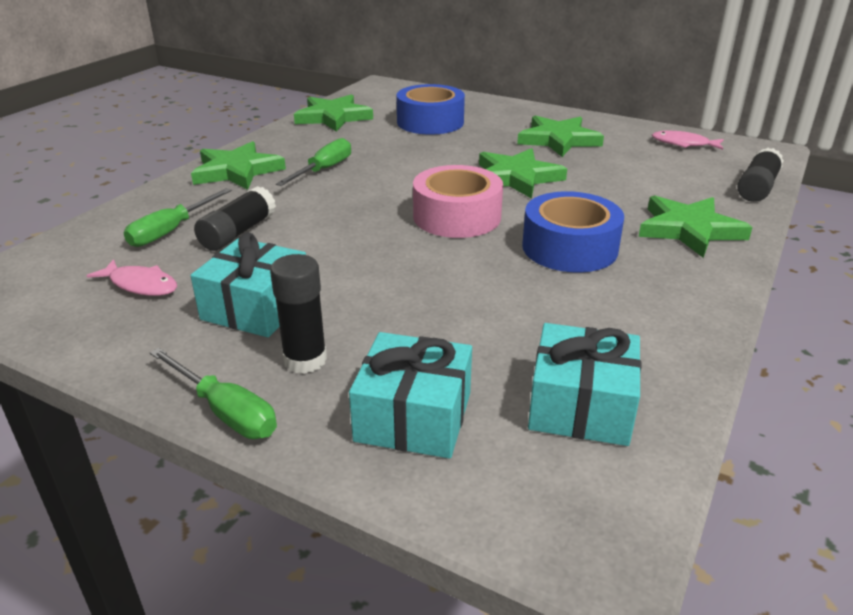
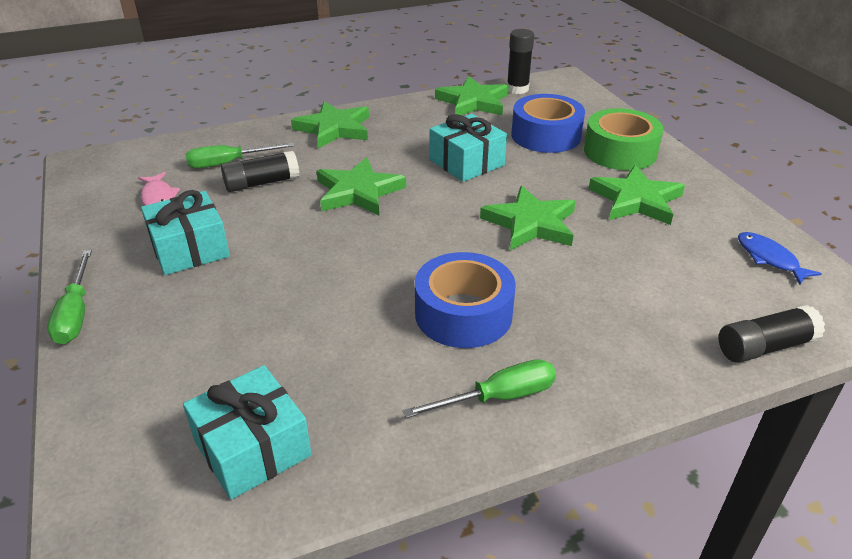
camera: 40 degrees right, 5 degrees up
(305, 360) = (159, 304): black glue stick -> black glue stick (517, 89)
(324, 170) = (392, 151): green screwdriver -> green screwdriver (498, 397)
(413, 416) = (151, 383): turquoise gift -> turquoise gift (466, 162)
(457, 216) = (422, 239): pink tape -> none
(499, 116) = (620, 152): none -> green tape
(683, 144) = (769, 259): pink fish -> blue fish
(689, 230) = (603, 354): green star -> green star (358, 192)

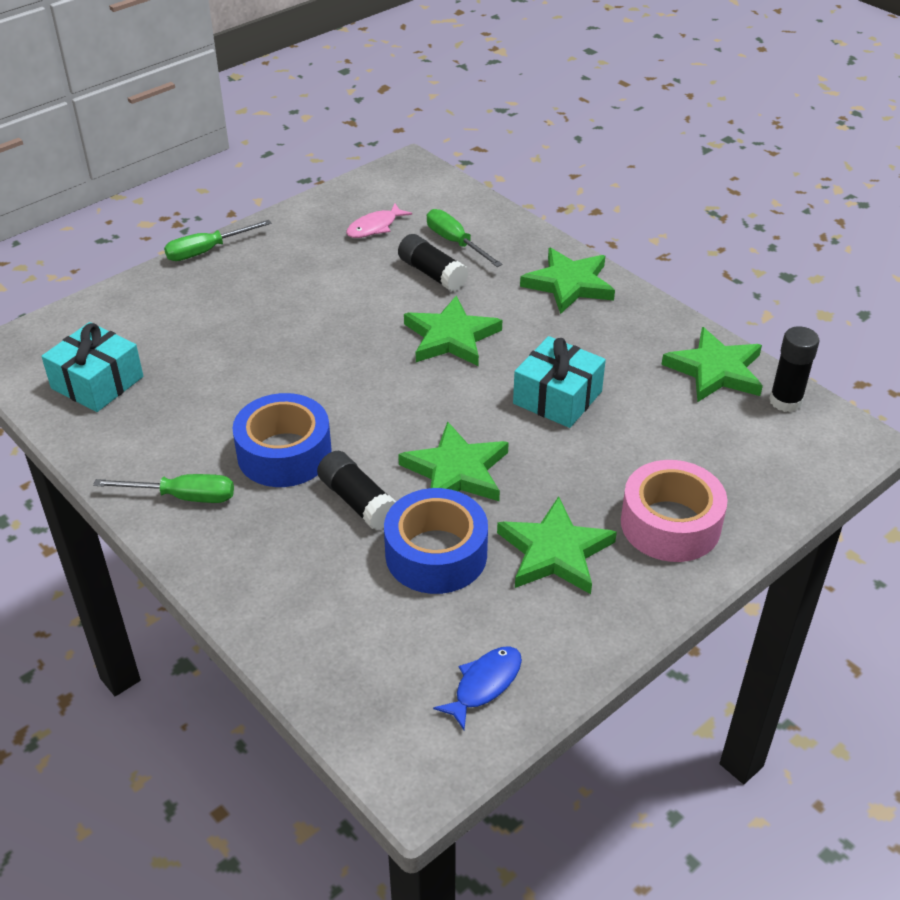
camera: 70 degrees right, 5 degrees up
(189, 249) = (309, 271): turquoise gift -> none
(498, 397) = (183, 497): green screwdriver -> green screwdriver turned 45 degrees counterclockwise
(546, 135) = (668, 450): blue tape -> blue tape (436, 554)
(620, 152) = (670, 524): green tape -> pink tape
(765, 347) = (313, 680): black glue stick -> black glue stick (358, 501)

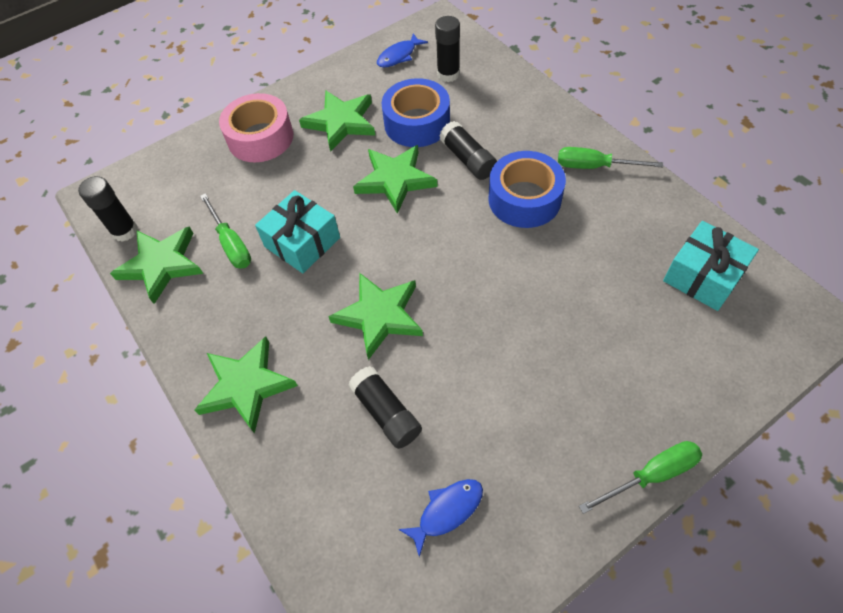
camera: 170 degrees left, 15 degrees up
(375, 227) = (447, 511): pink fish -> blue fish
(391, 645) = (448, 74): none -> black glue stick
(455, 242) = (352, 470): green screwdriver -> green screwdriver (231, 244)

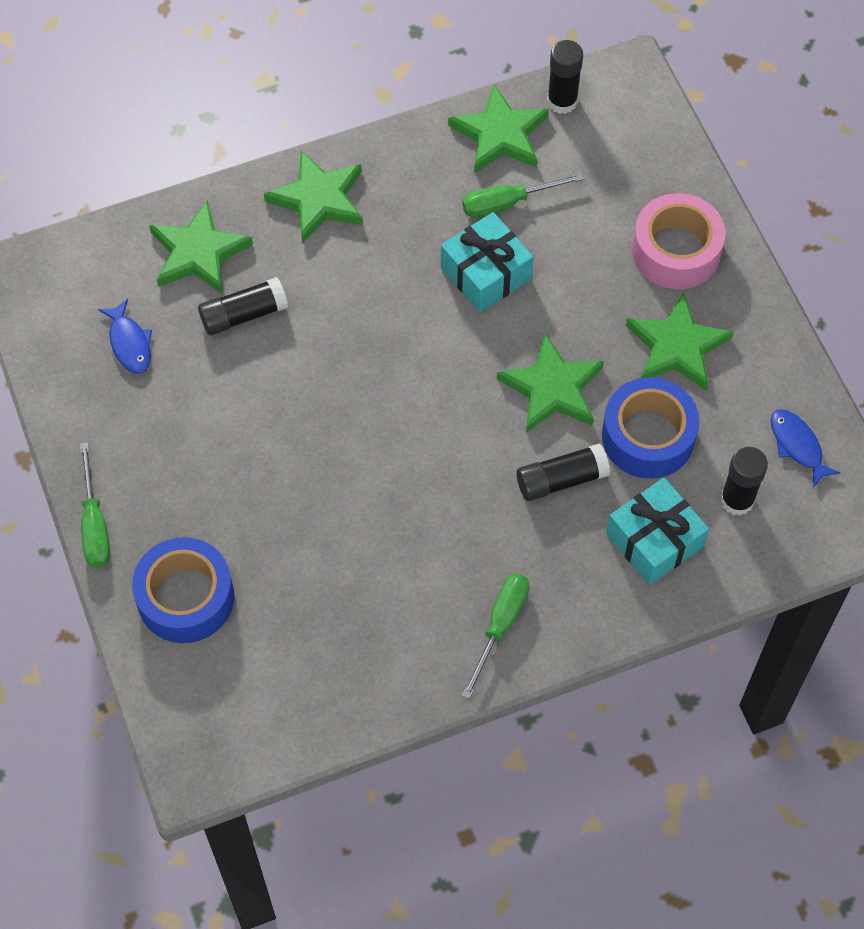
camera: 100 degrees right, 5 degrees up
(379, 316) = (358, 331): green star -> green star (198, 253)
(524, 199) = (473, 525): blue tape -> blue tape (185, 597)
(703, 276) = (292, 678): turquoise gift -> turquoise gift (654, 540)

